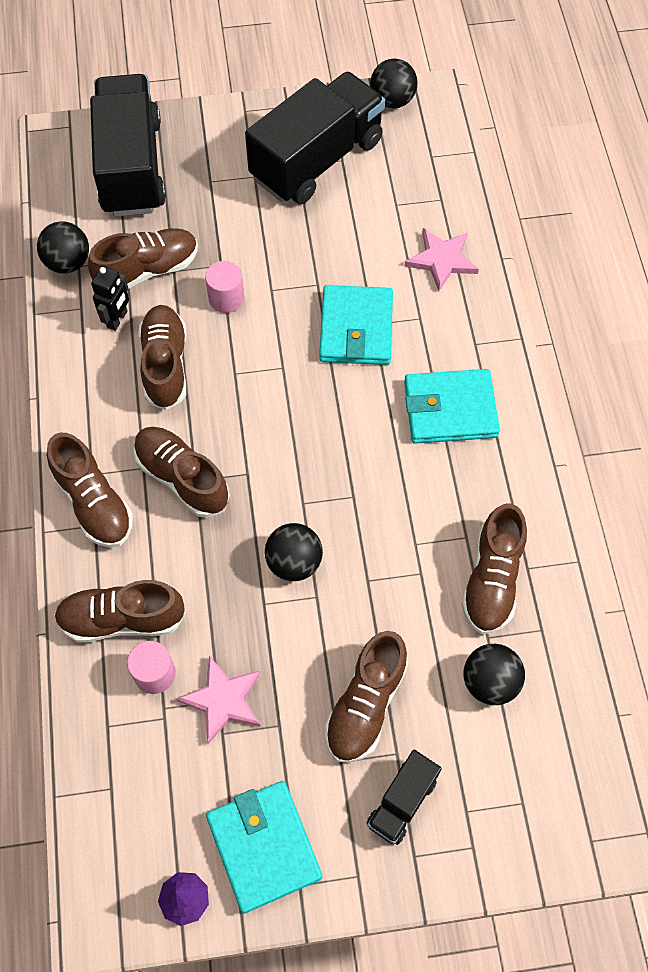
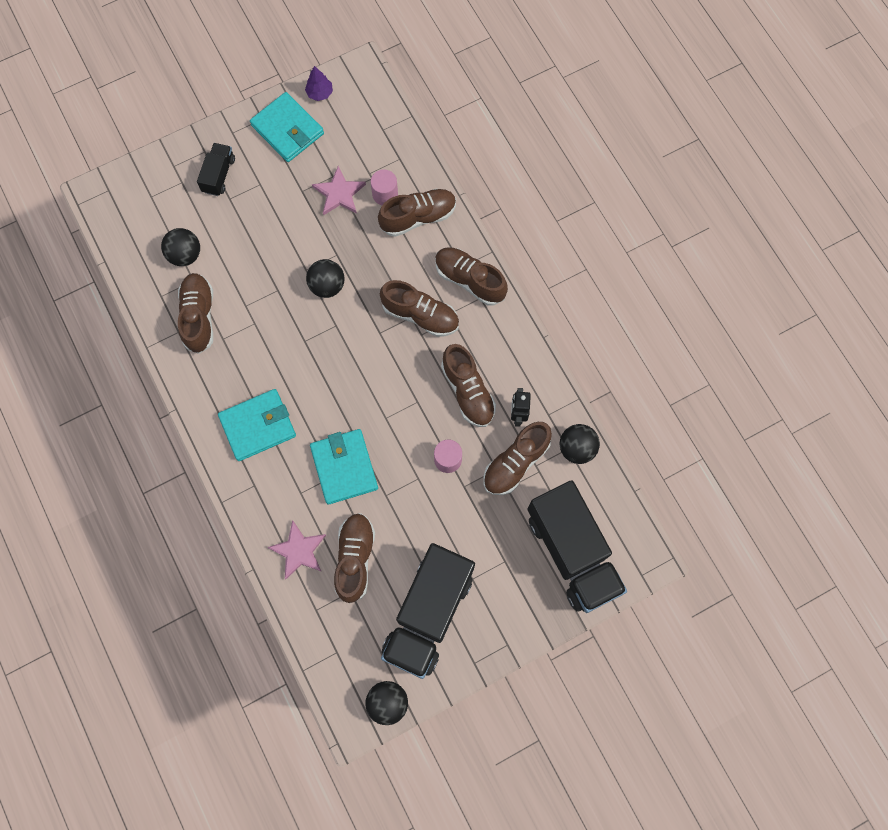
camera: 160 degrees right, 10 degrees up
(365, 705) = (255, 218): brown shoe -> brown shoe (355, 558)

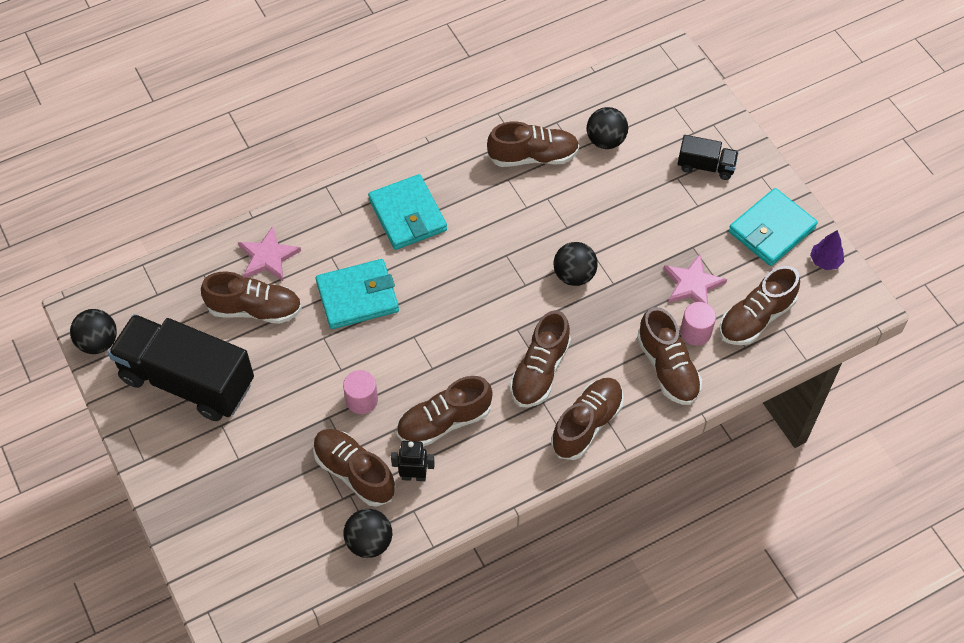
camera: 90 degrees right, 15 degrees down
(372, 149) = (755, 318): none -> brown shoe
(572, 552) = (242, 533): black truck -> none

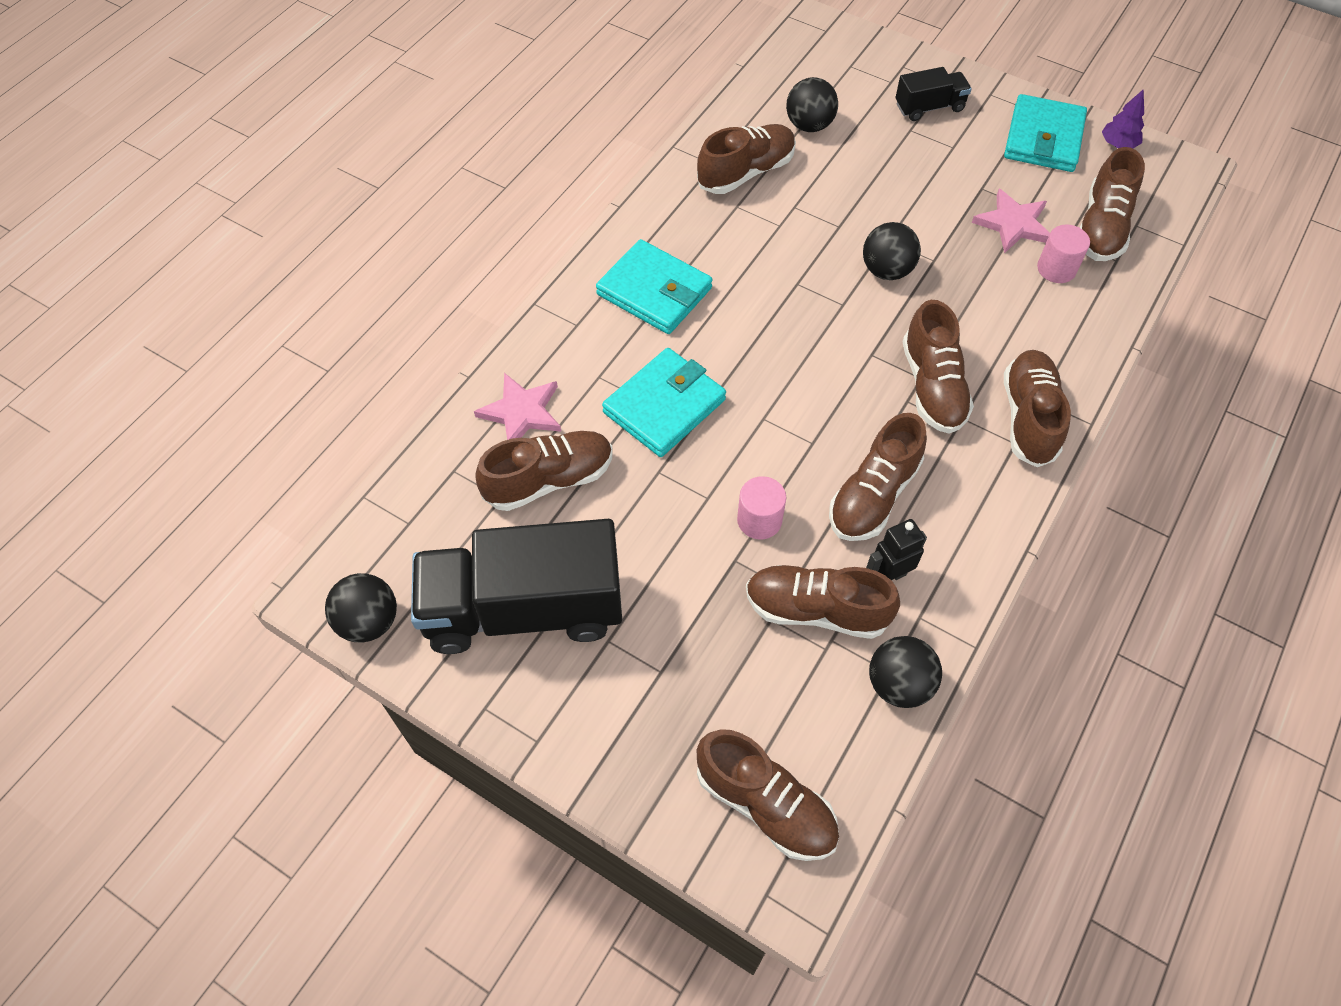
camera: 30 degrees left, 0 degrees up
(667, 368) = (1060, 318): brown shoe -> brown shoe (765, 804)

